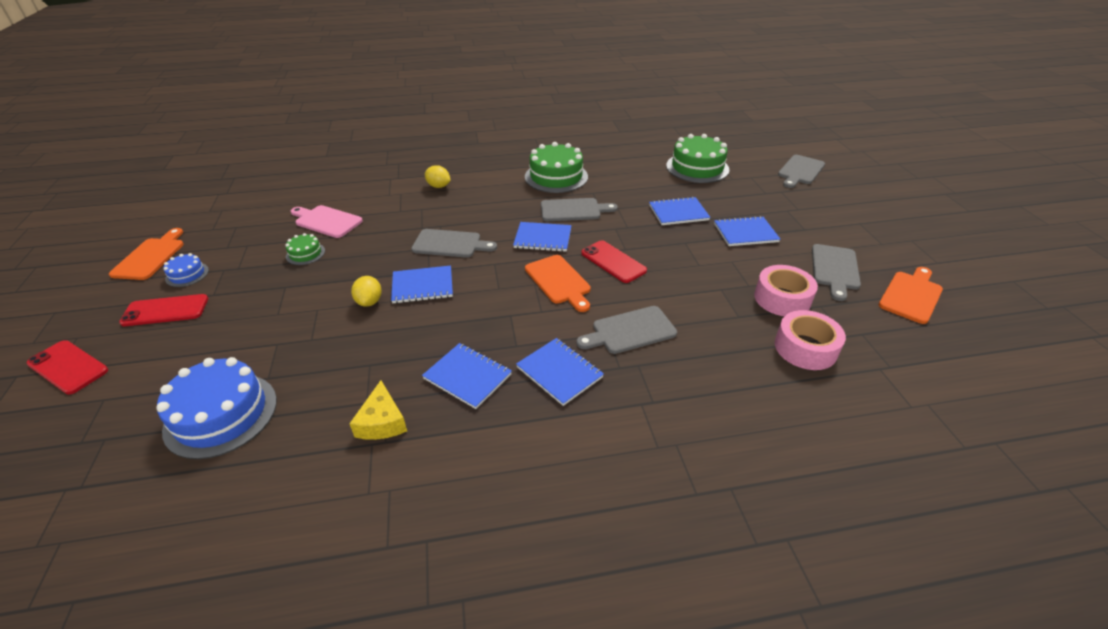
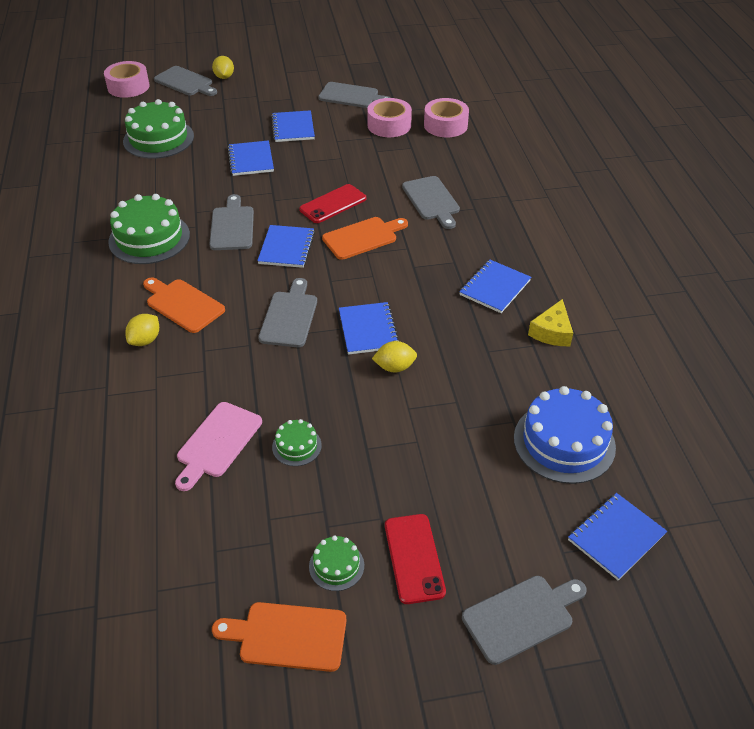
camera: 90 degrees left, 5 degrees up
(68, 367) = (521, 617): red phone -> grey cutting board
(187, 274) = (336, 566): blue cake -> green cake
(382, 422) = (552, 332): yellow cheese -> yellow cheese turned 120 degrees clockwise
(559, 372) = (483, 238): blue notebook -> blue notebook (616, 537)
(775, 147) = (128, 87): none -> pink tape
(823, 189) = (224, 77): none -> yellow lemon
(911, 295) = (385, 73): orange cutting board -> orange cutting board (183, 304)

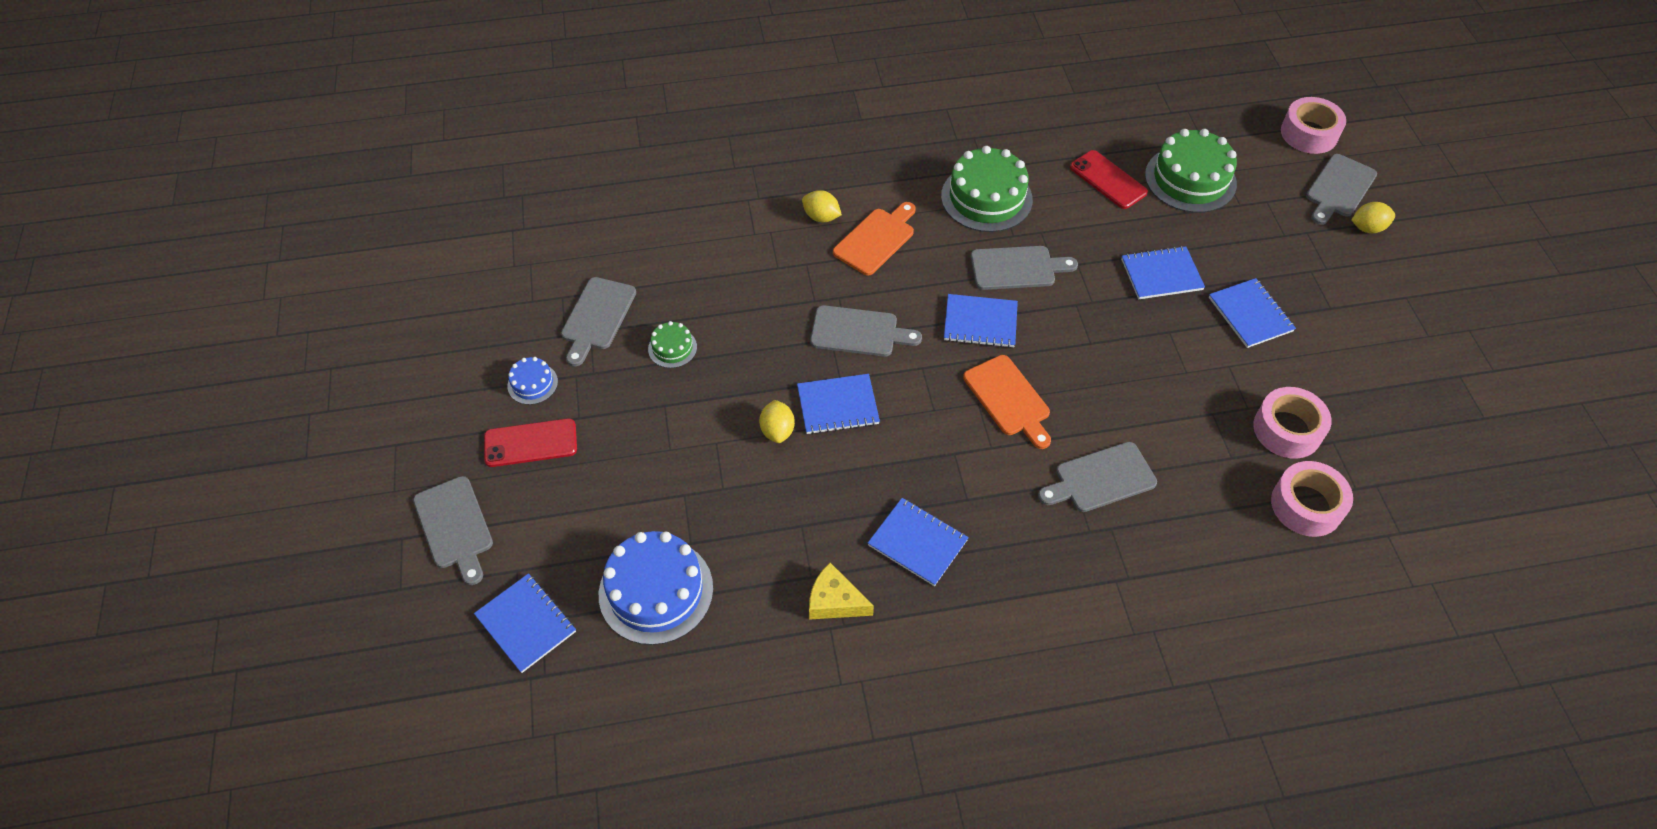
camera: 90 degrees right, 10 degrees up
(217, 443) = (682, 287): pink cutting board -> none
(287, 636) = (472, 352): orange cutting board -> none
(293, 128) = (1250, 314): blue notebook -> blue notebook turned 75 degrees clockwise
(333, 204) = (1075, 366): red phone -> red phone (1108, 180)
(336, 566) = (532, 384): green cake -> blue cake
(351, 96) = (1360, 381): grey cutting board -> grey cutting board (597, 317)

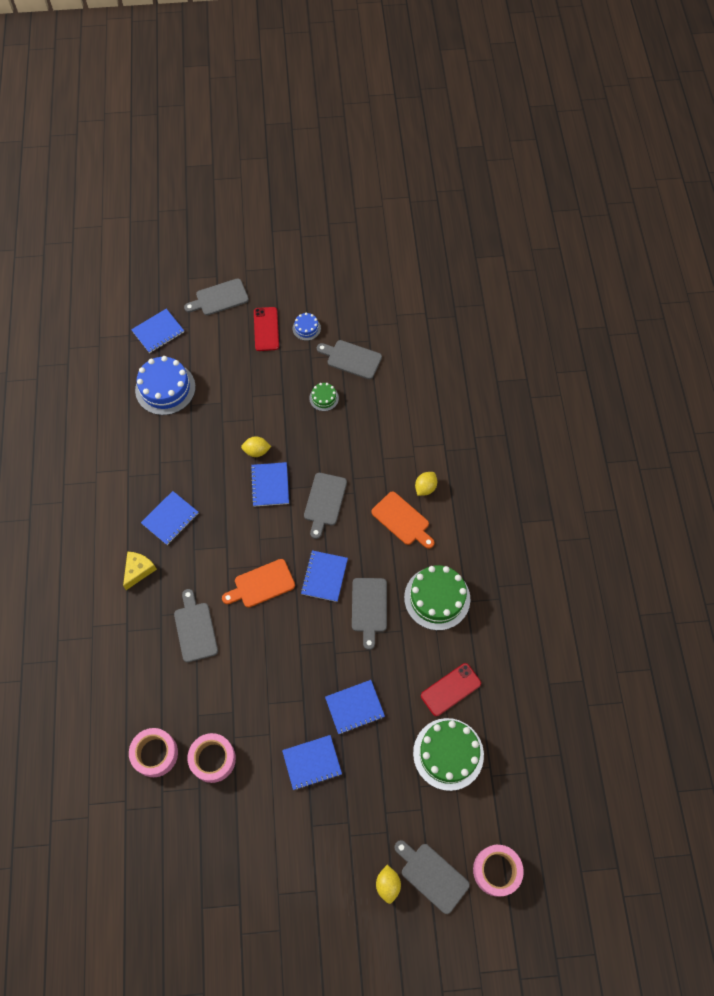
camera: 95 degrees right, 10 degrees up
(834, 601) = (143, 473): yellow cheese -> yellow cheese (138, 570)
(1161, 274) = (354, 707): blue notebook -> blue notebook turned 75 degrees clockwise

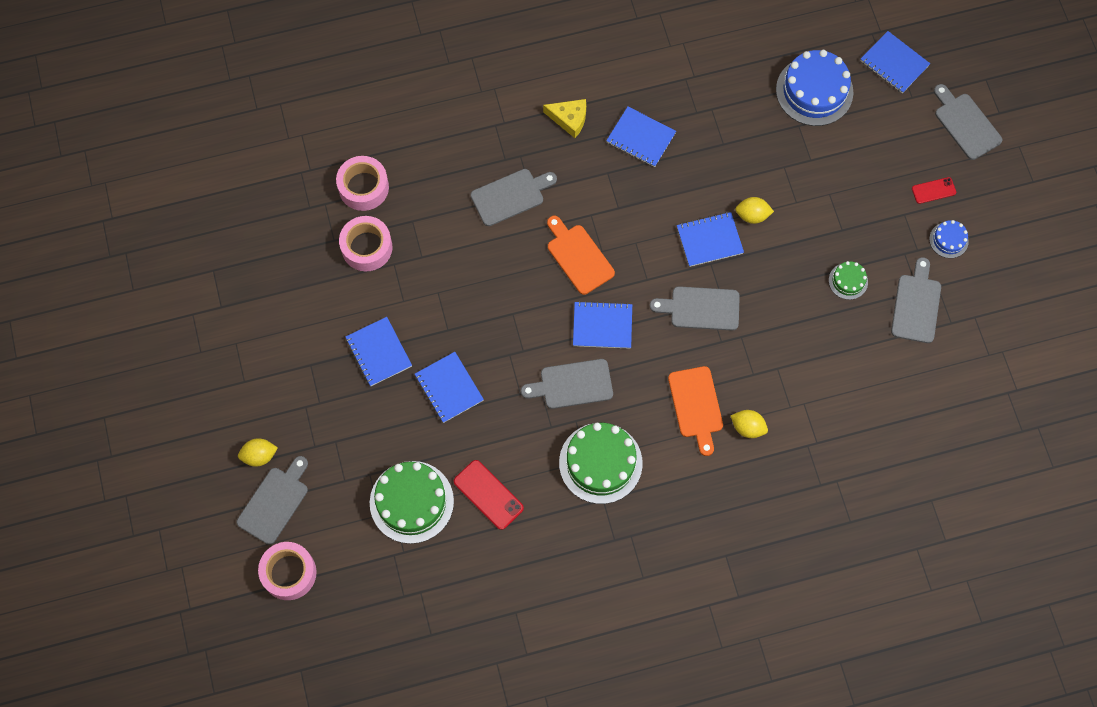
camera: 80 degrees right, 5 degrees up
(256, 451) = (752, 215): yellow lemon -> yellow lemon turned 75 degrees counterclockwise
(266, 329) = (933, 190): red phone -> red phone, size x0.62
(402, 520) = (696, 406): orange cutting board -> orange cutting board turned 45 degrees counterclockwise

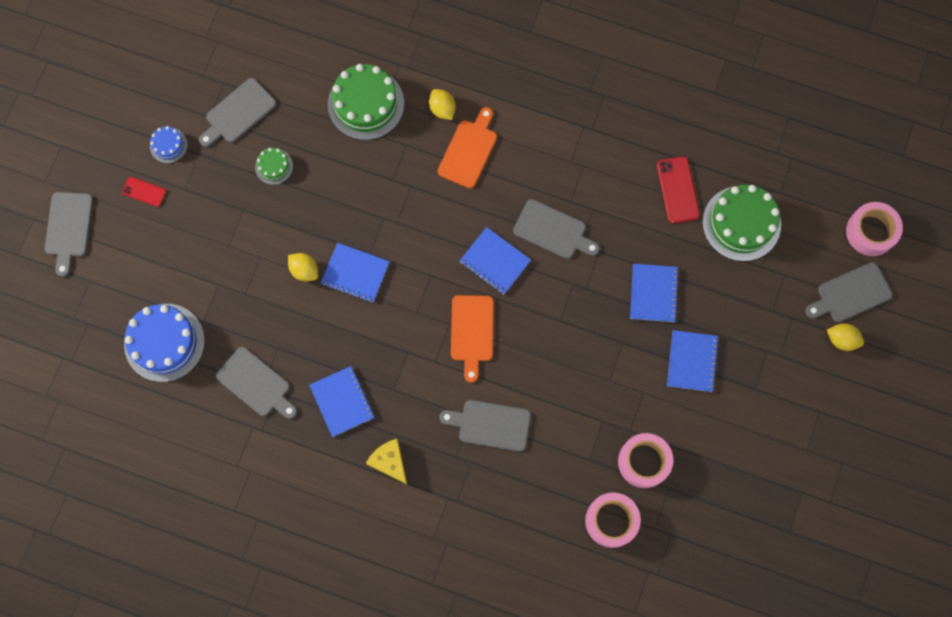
camera: 145 degrees left, 5 degrees up
(600, 463) = (574, 157): green cake -> green cake (366, 104)
(701, 308) = (406, 223): grey cutting board -> grey cutting board (256, 384)
(894, 63) = (78, 320): blue notebook -> none

